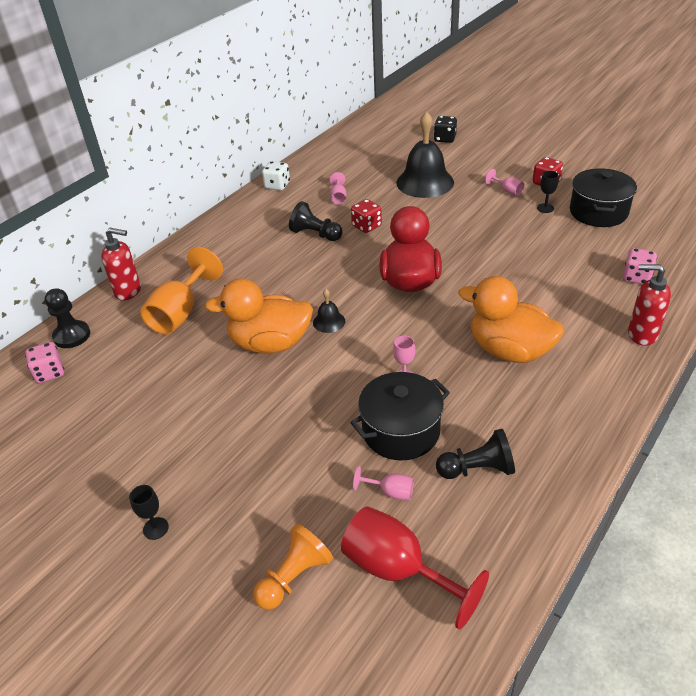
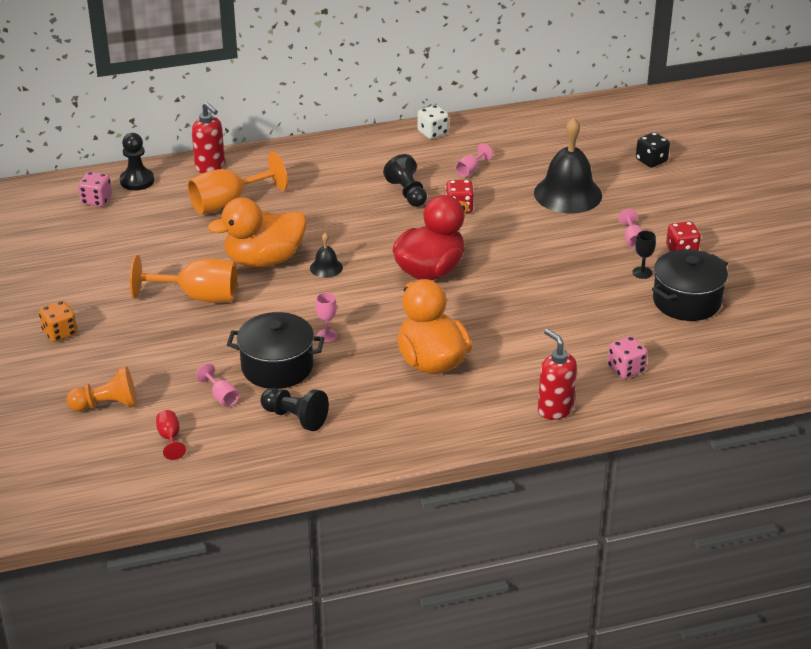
camera: 35 degrees right, 5 degrees down
(155, 528) = (60, 333): black goblet -> orange dice
(252, 408) = (198, 297): none -> orange goblet
(270, 343) = (264, 260): orange duck -> orange duck turned 60 degrees counterclockwise
(398, 570) = (170, 438): red goblet -> red goblet, size x0.46

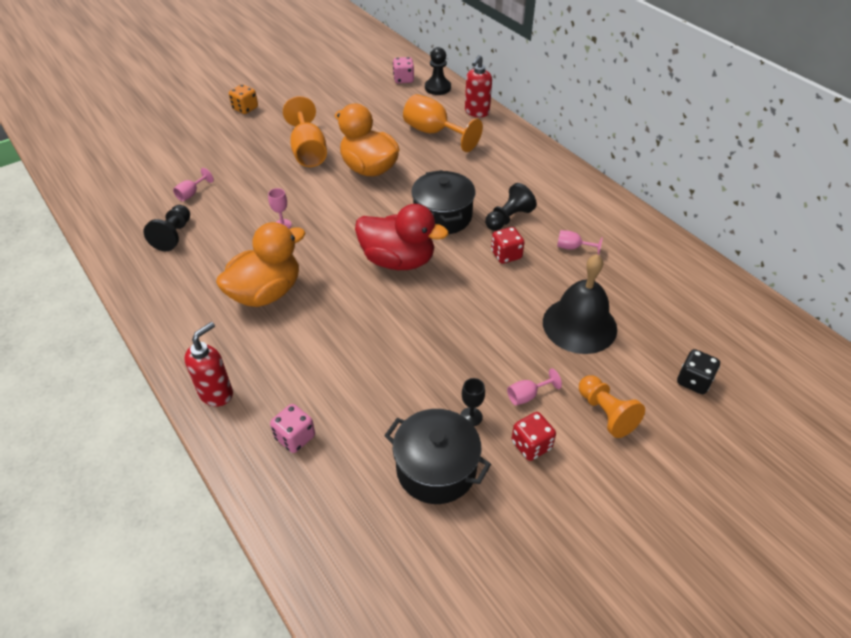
camera: 70 degrees right, 10 degrees up
(107, 405) = (172, 148): orange pawn -> orange pawn (606, 413)
(170, 438) = (140, 184): red goblet -> none
(277, 367) = (234, 210): black pot -> black pot (442, 216)
(326, 267) = (374, 201): black bell -> none
(432, 133) = (616, 210): white dice -> none

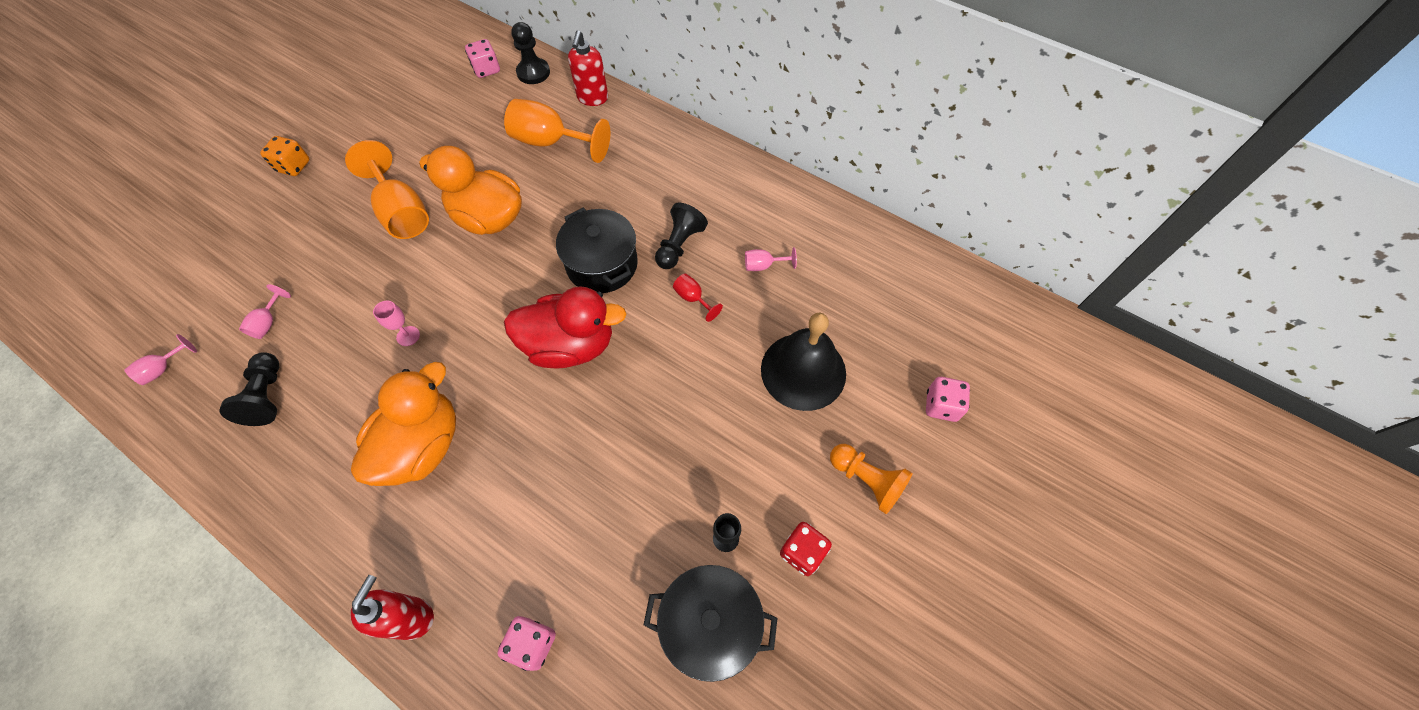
camera: 20 degrees left, 15 degrees up
(506, 255) = (693, 298): red dice -> red goblet
(527, 395) = (777, 487): pink goblet -> pink goblet (163, 369)
(693, 381) = (941, 406): black dice -> pink dice

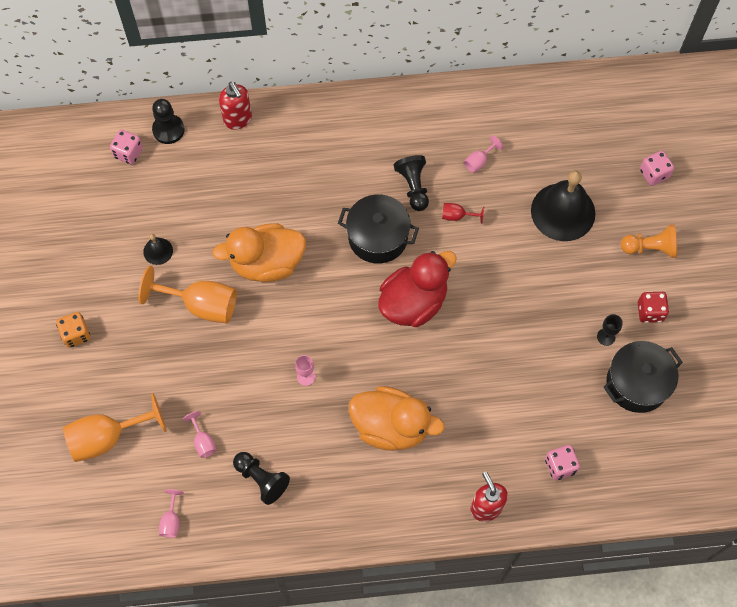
camera: 40 degrees left, 5 degrees up
(422, 150) = (158, 251): none -> black bell
(423, 445) = (391, 426): orange duck -> orange duck turned 120 degrees clockwise
(551, 142) = (246, 176): orange goblet -> orange goblet (107, 437)

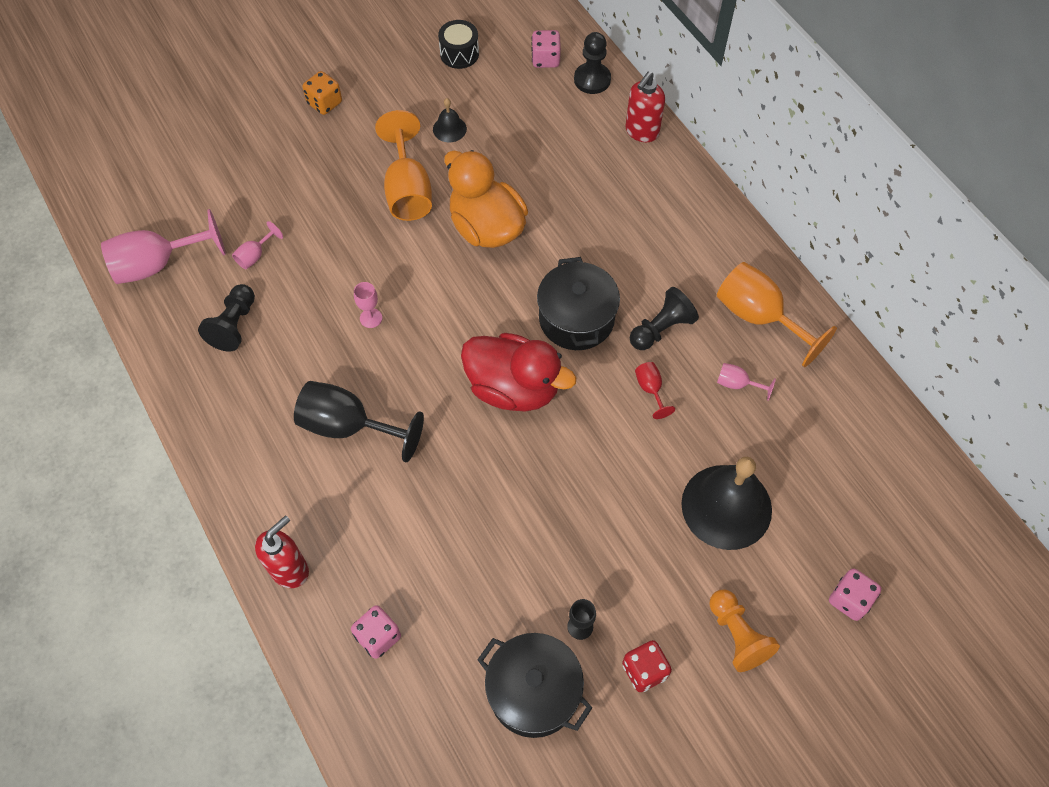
camera: 65 degrees right, 5 degrees down
(84, 212) = (459, 54): none -> black drum
(107, 437) = (226, 174): orange goblet -> orange goblet (759, 317)
(171, 521) = (157, 264): pink goblet -> pink goblet, size x2.15
(391, 426) = (348, 426): orange duck -> black goblet

